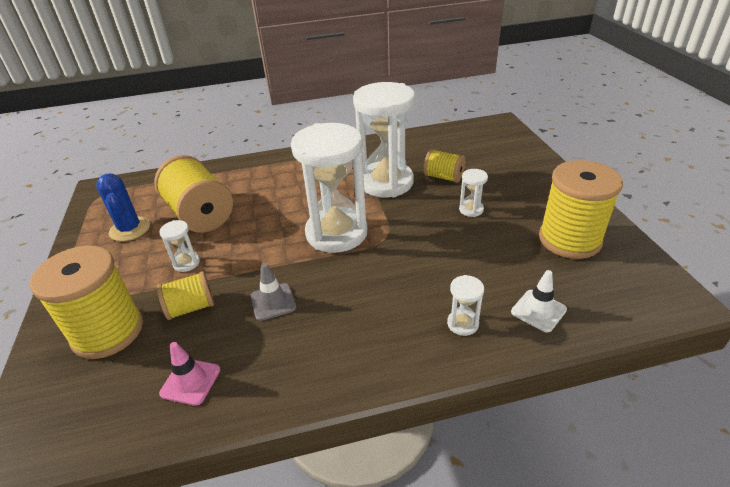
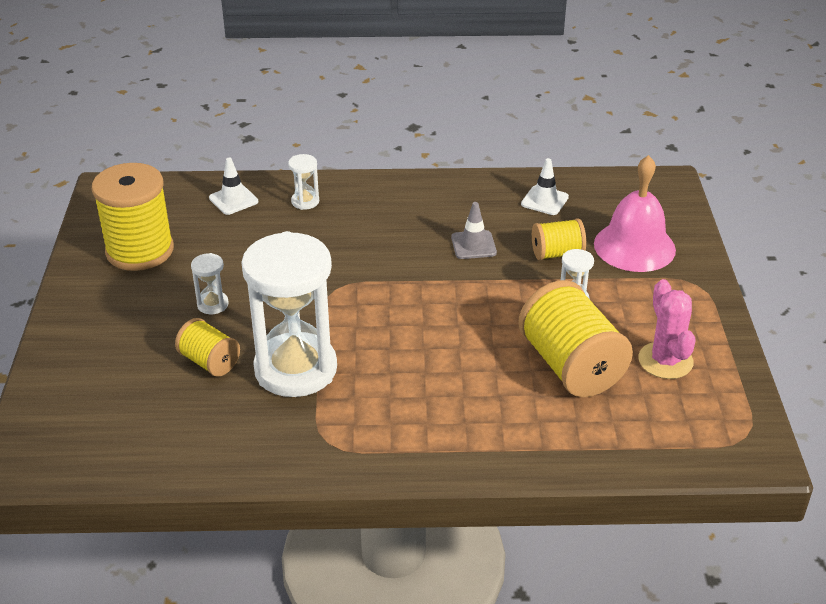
camera: 170 degrees left, 0 degrees up
(108, 331) = (634, 246): yellow spool -> pink bell
(130, 229) = (665, 361): blue cactus -> pink cactus
(190, 381) = (544, 200): pink traffic cone -> white traffic cone
(336, 233) = (391, 304): white hourglass -> none

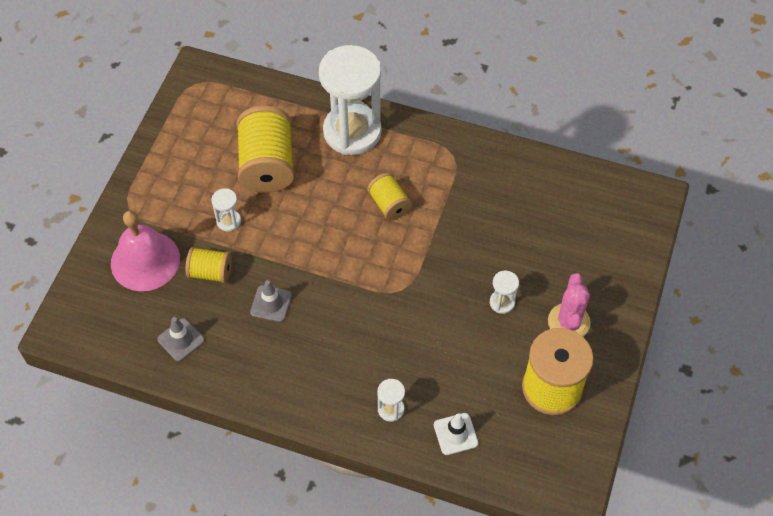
camera: 160 degrees left, 20 degrees up
(209, 362) = (516, 245): yellow spool -> yellow spool (389, 204)
(295, 369) = (456, 219): white hourglass -> white hourglass (352, 132)
(544, 200) = (181, 340): white traffic cone -> grey traffic cone
(665, 361) = (202, 149): pink cactus -> pink cactus (569, 322)

